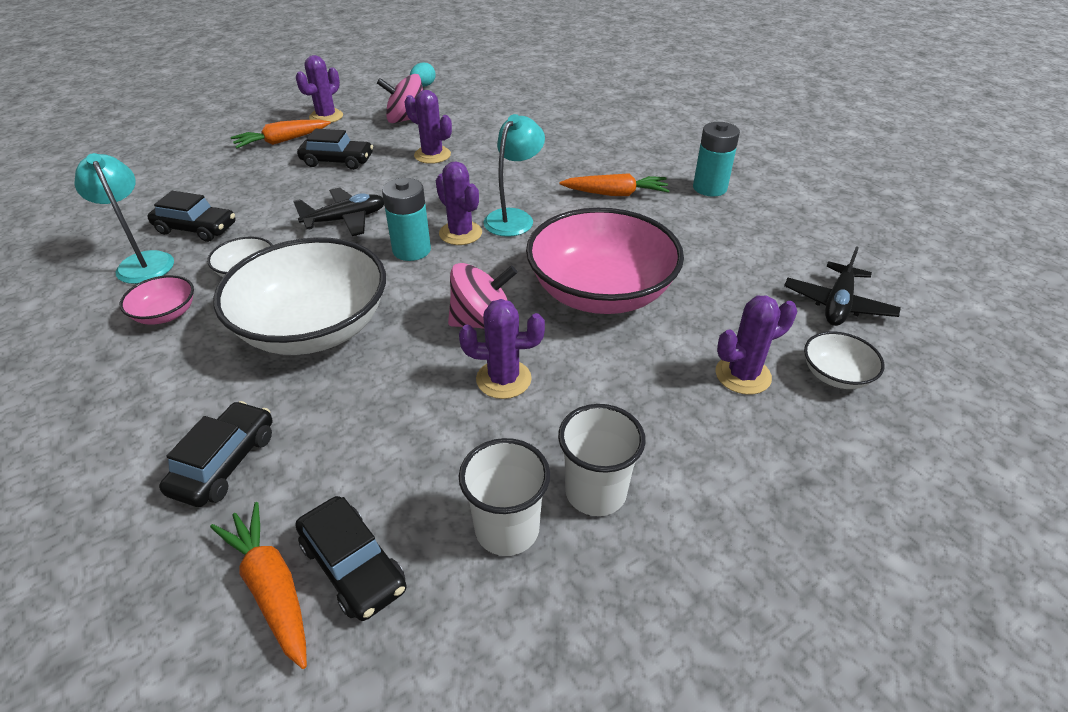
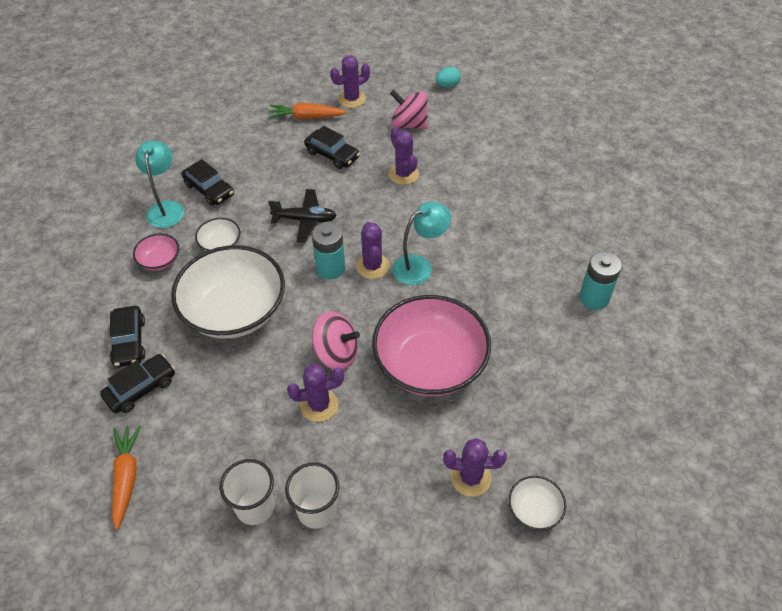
camera: 30 degrees right, 10 degrees up
(353, 566) = (169, 486): black car -> black car (129, 342)
(503, 379) = (319, 405): purple cactus -> purple cactus turned 45 degrees counterclockwise
(615, 194) = (513, 273): orange carrot -> none
(837, 304) = (592, 455): black plane -> none

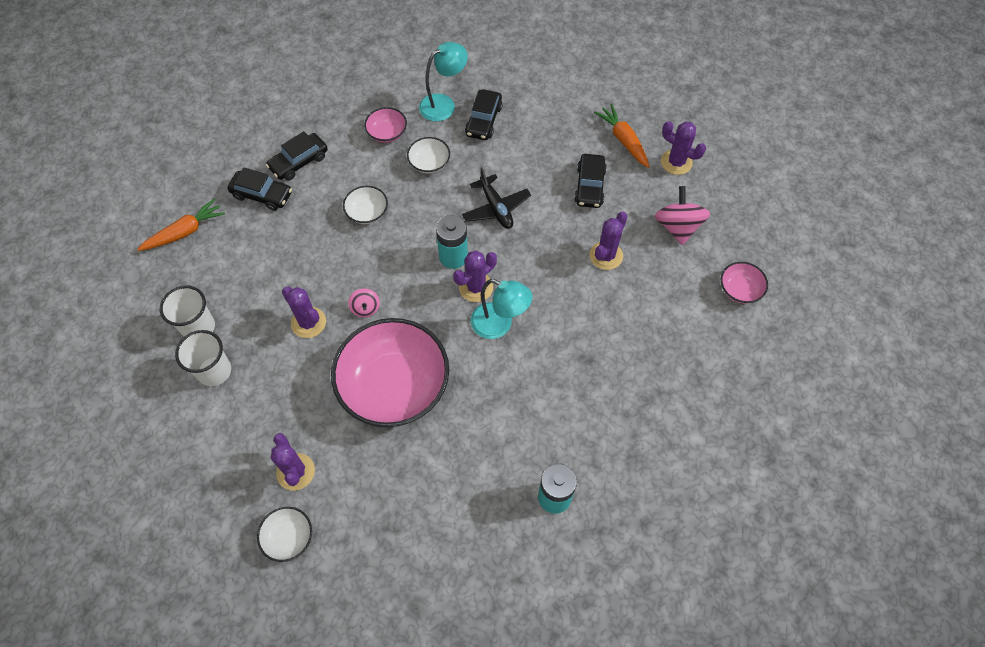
camera: 60 degrees right, 10 degrees up
(234, 311) = (367, 212): white bowl -> white bowl, size x0.44
(336, 353) = (365, 308): pink spinning top -> pink spinning top, size x0.55
(447, 85) = (762, 233): turquoise egg -> none
(485, 118) = (740, 289): none -> pink bowl

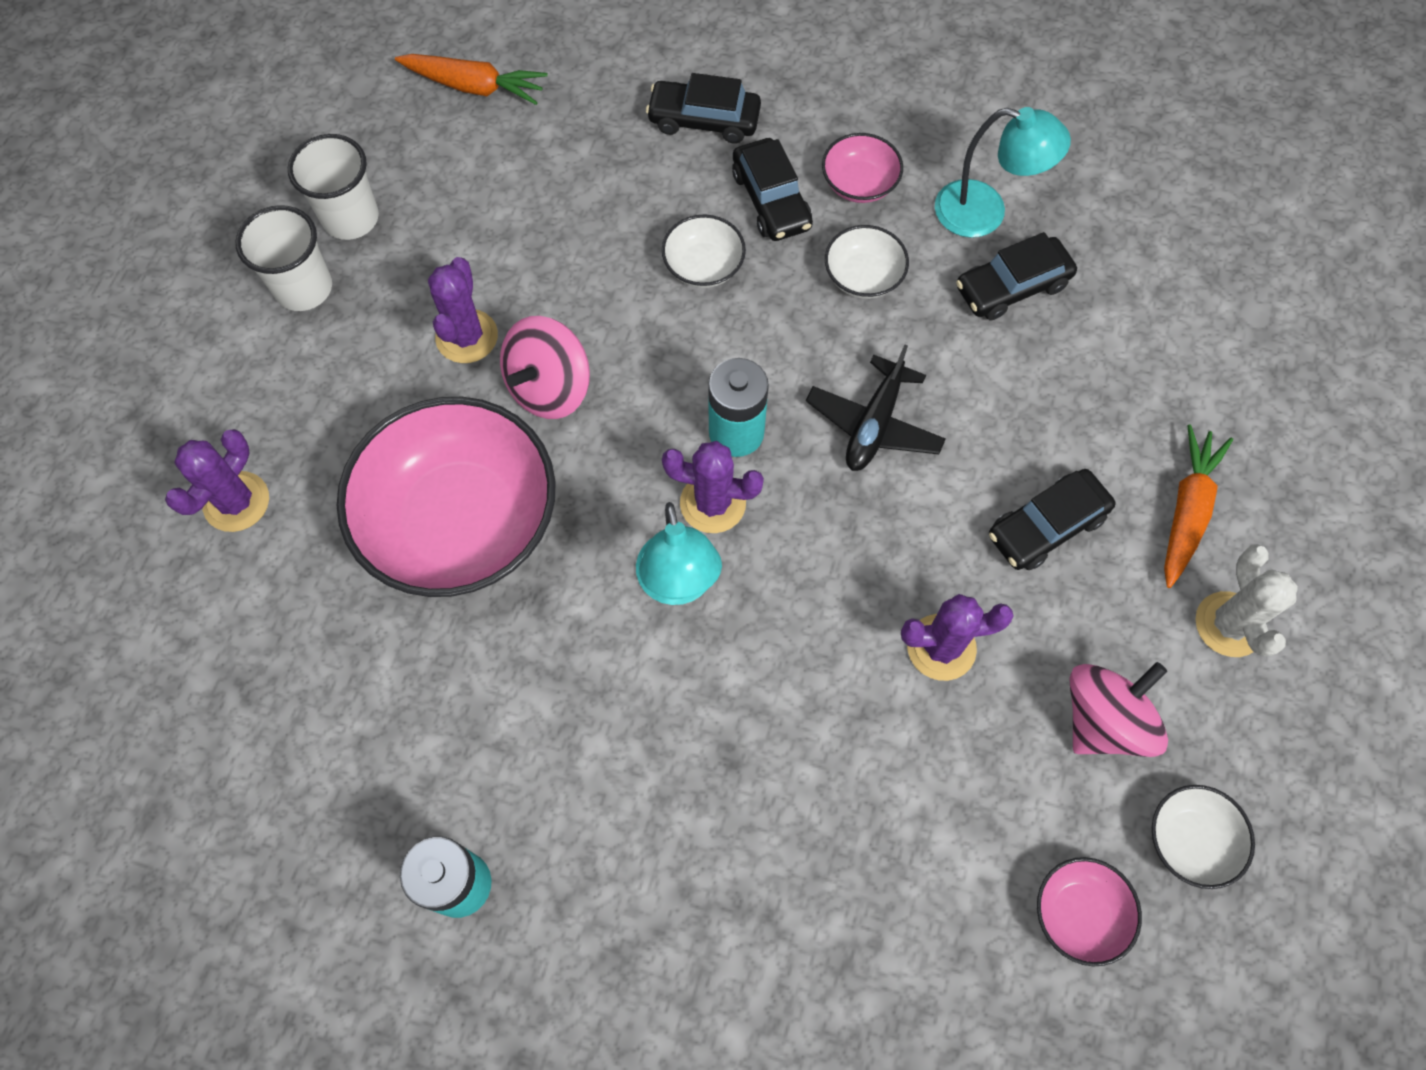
camera: 50 degrees right, 5 degrees up
(262, 195) = (611, 122): black car -> black car (771, 200)
(288, 537) = (138, 570): white bowl -> white bowl (1190, 840)
(365, 308) = (549, 388): pink spinning top -> pink spinning top, size x1.81
(676, 162) = (1229, 624): purple cactus -> white cactus

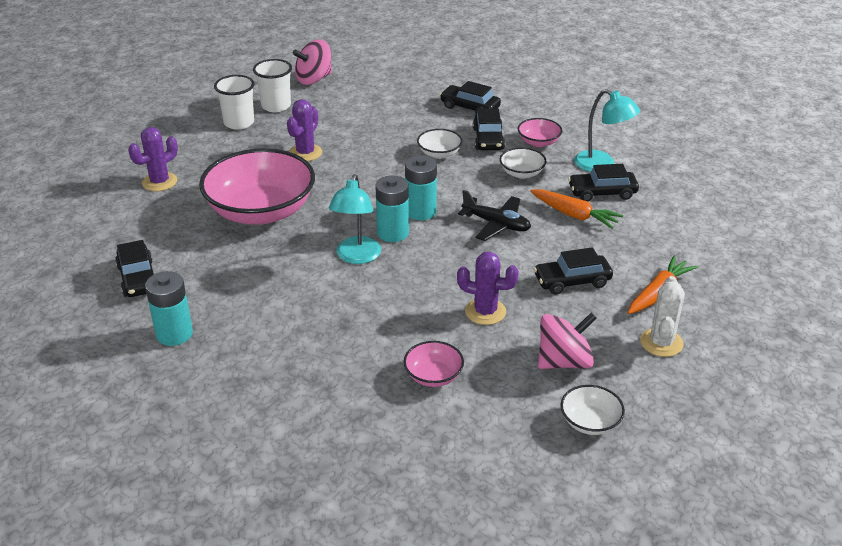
camera: 20 degrees right, 30 degrees down
(327, 770) = (138, 278): none -> black car
(474, 86) = (362, 77): orange carrot -> orange carrot (574, 215)
(549, 388) = (335, 177): pink spinning top -> pink spinning top (314, 79)
(712, 503) = (393, 233): purple cactus -> turquoise battery
(874, 424) = (496, 224): black plane -> black plane turned 105 degrees counterclockwise
(1079, 913) = (505, 434): pink bowl -> pink bowl (433, 376)

